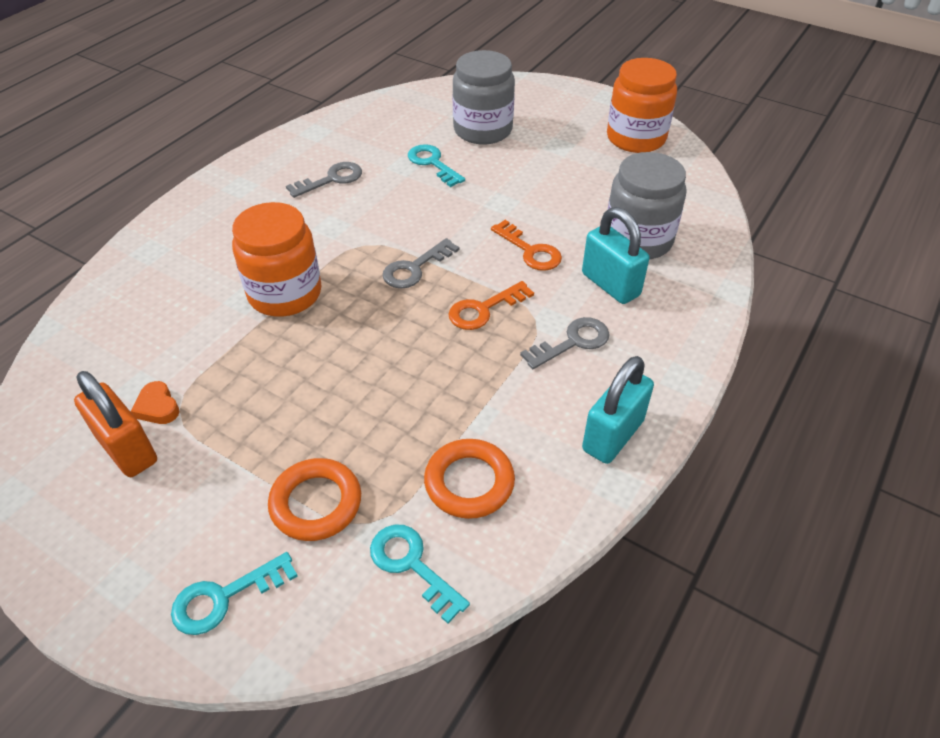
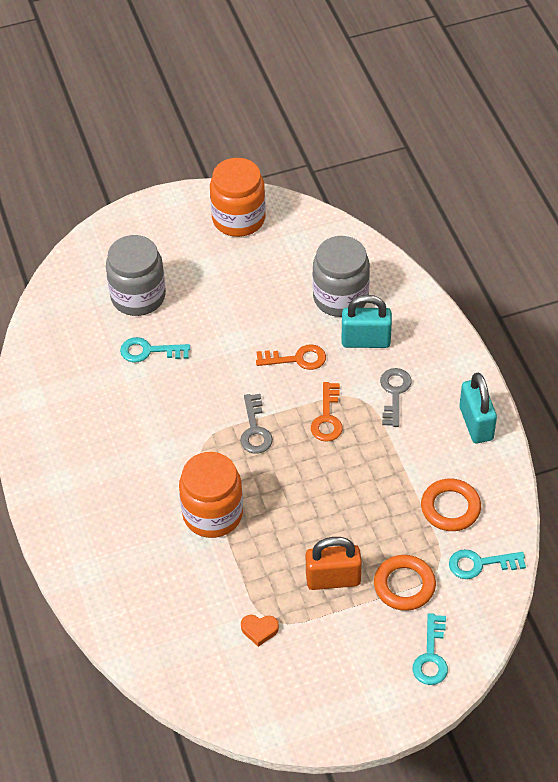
camera: 50 degrees left, 5 degrees up
(127, 449) = (282, 660): orange padlock -> orange padlock (333, 579)
(331, 179) = (107, 421): grey key -> none

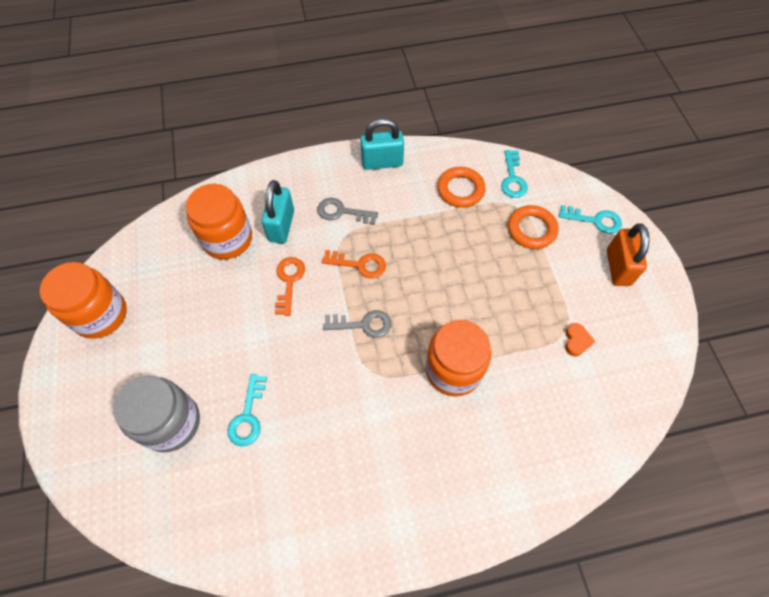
camera: 85 degrees left, 10 degrees up
(333, 579) = (525, 279): orange padlock -> orange padlock (618, 267)
(340, 297) = (227, 239): grey jar -> orange jar

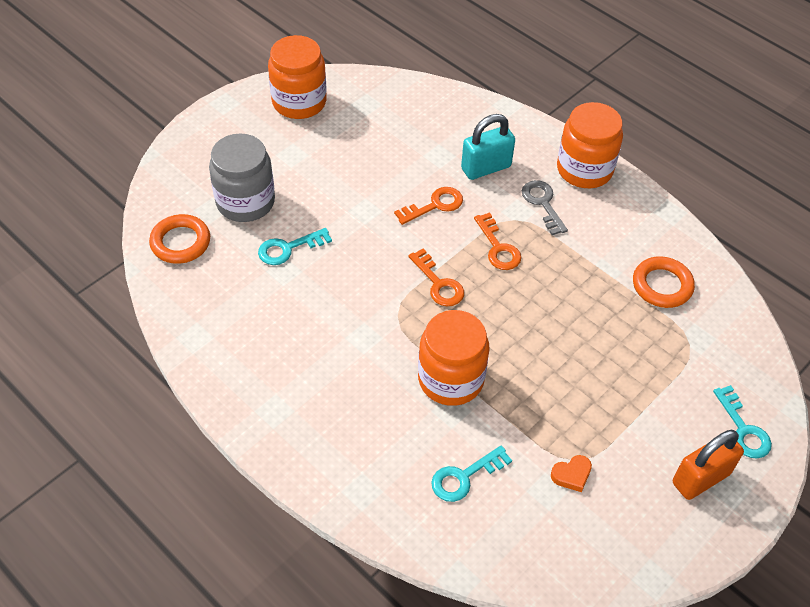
camera: 55 degrees right, 10 degrees down
(227, 239) = (438, 138): orange jar -> orange jar (584, 169)
(363, 324) = (438, 283): grey key -> orange key
(382, 162) = (630, 204): turquoise padlock -> none
(513, 178) = (723, 325): turquoise key -> turquoise key (464, 477)
(531, 229) = (673, 373): orange ring -> orange ring (180, 242)

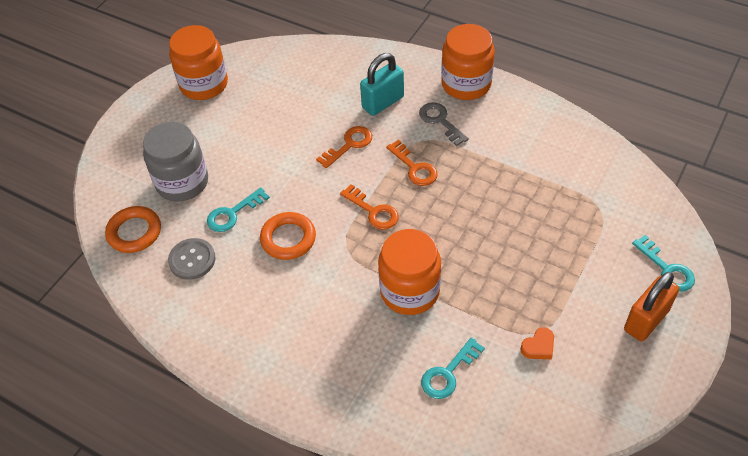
camera: 10 degrees left, 0 degrees up
(231, 286) = (192, 260): none -> grey button
(662, 285) = (561, 165): orange ring -> orange ring (288, 239)

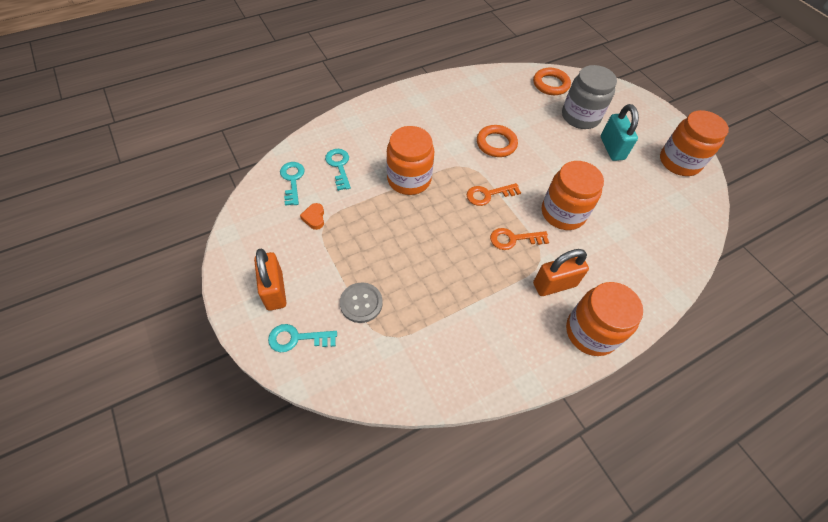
camera: 115 degrees right, 5 degrees up
(192, 260) = (511, 99): grey button -> grey button (361, 303)
(233, 213) = (536, 128): turquoise key -> turquoise key (292, 180)
(349, 145) = (563, 213): orange key -> orange jar
(383, 102) = (600, 258): turquoise padlock -> turquoise padlock (612, 148)
(440, 121) = (554, 284): grey key -> orange padlock

